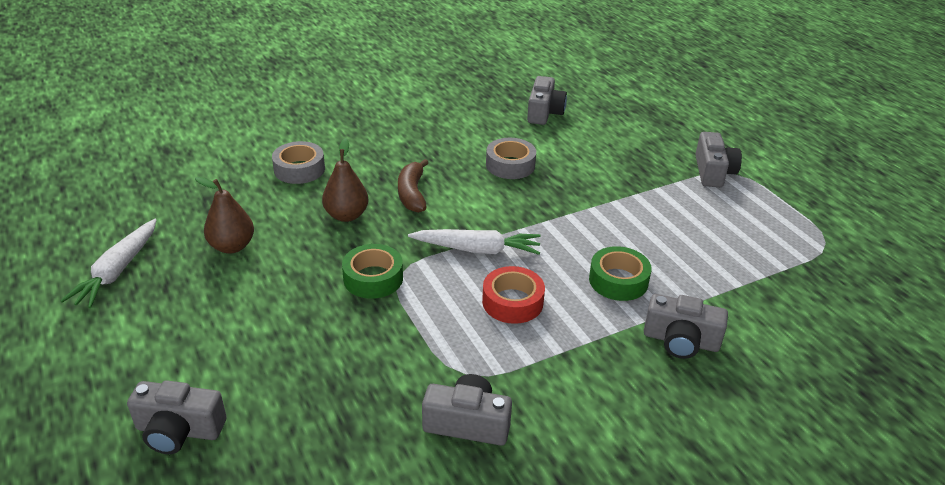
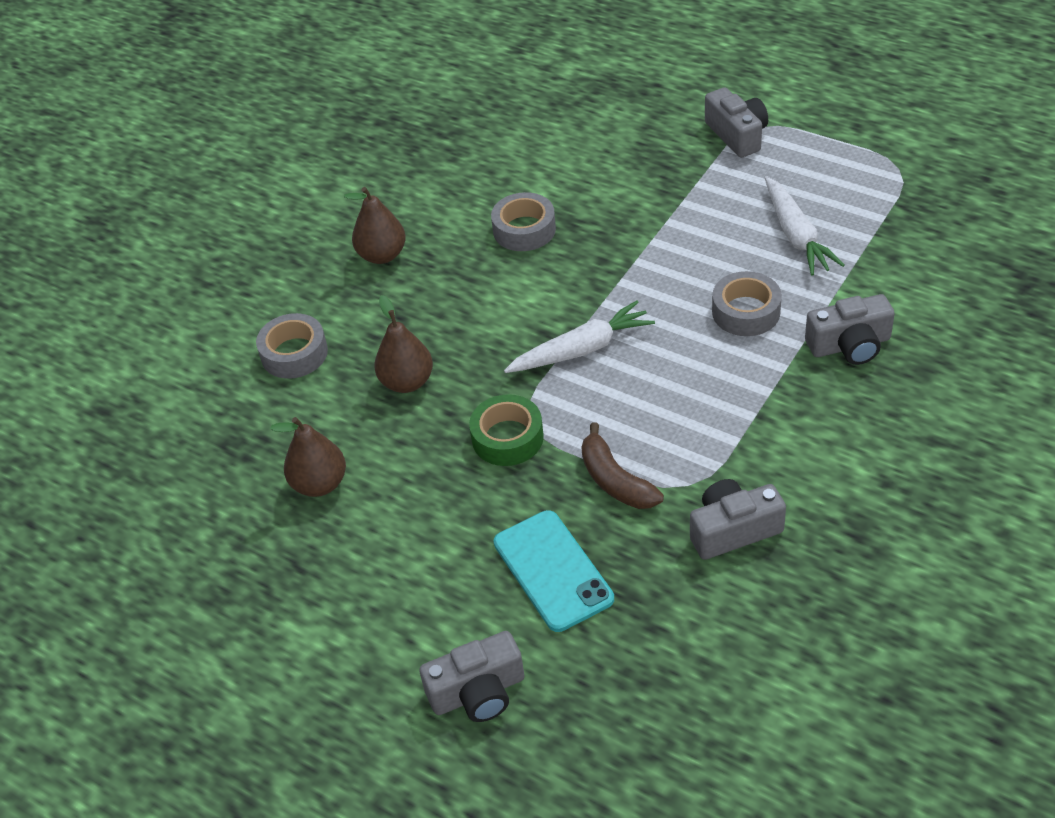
camera: 25 degrees left, 10 degrees up
(118, 270) = (223, 579): white carrot -> white carrot (796, 235)
(313, 378) = (552, 571): none -> turquoise phone
(407, 141) = (382, 255): none -> brown pear
(412, 193) = (452, 319): brown banana -> brown banana (615, 480)
(512, 302) = (667, 388): red tape -> none
(544, 112) = (500, 141): grey camera -> none
(618, 280) = (746, 312): green tape -> grey tape

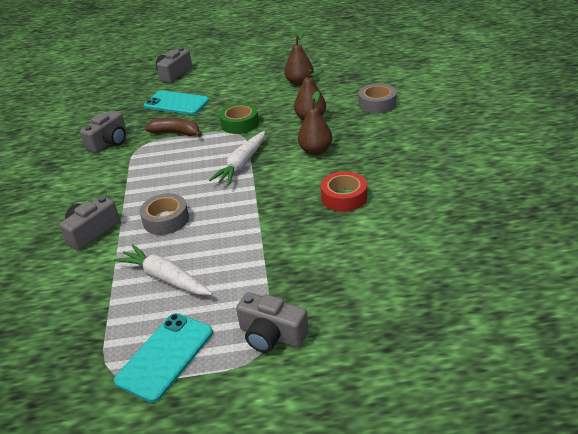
camera: 140 degrees right, 10 degrees down
(382, 255) = (402, 150): brown pear -> brown pear (315, 151)
(524, 230) = (344, 197): grey tape -> red tape
(843, 161) = (165, 356): none -> turquoise phone

